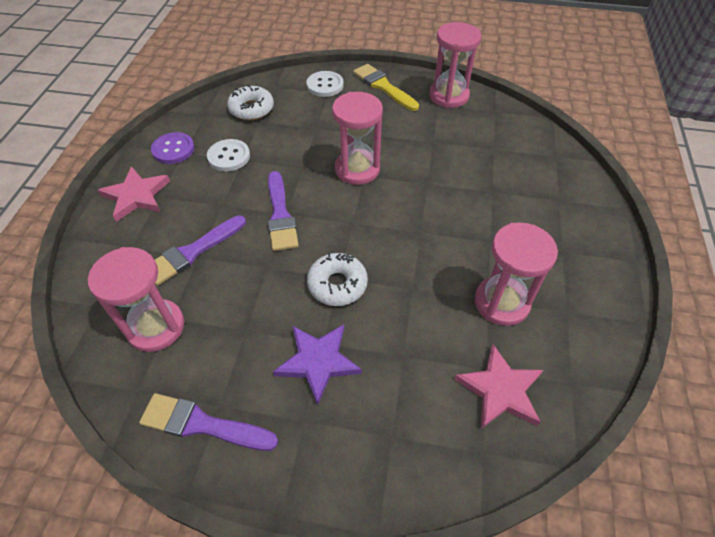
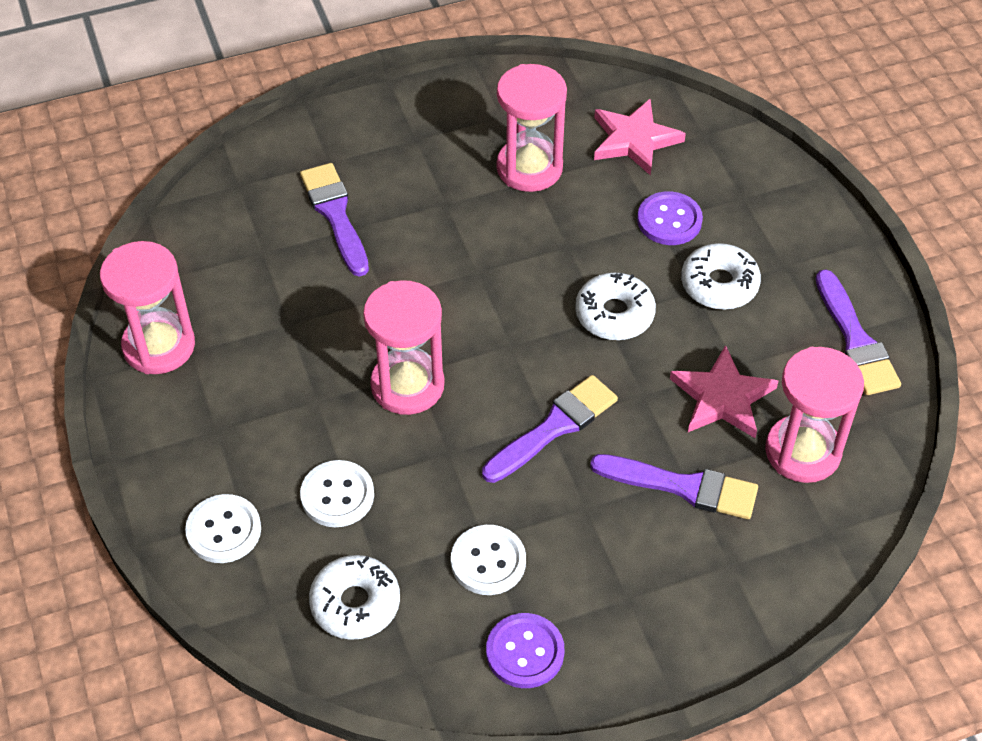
camera: 120 degrees left, 0 degrees up
(136, 196) = (648, 628): pink star -> pink star (722, 397)
(312, 122) = (337, 495): none -> white button
(318, 362) = (719, 284): purple star -> white donut
(383, 87) = (180, 443): yellow brush -> none
(399, 365) = (669, 220): none -> purple button
(507, 187) = (335, 215): none -> purple brush

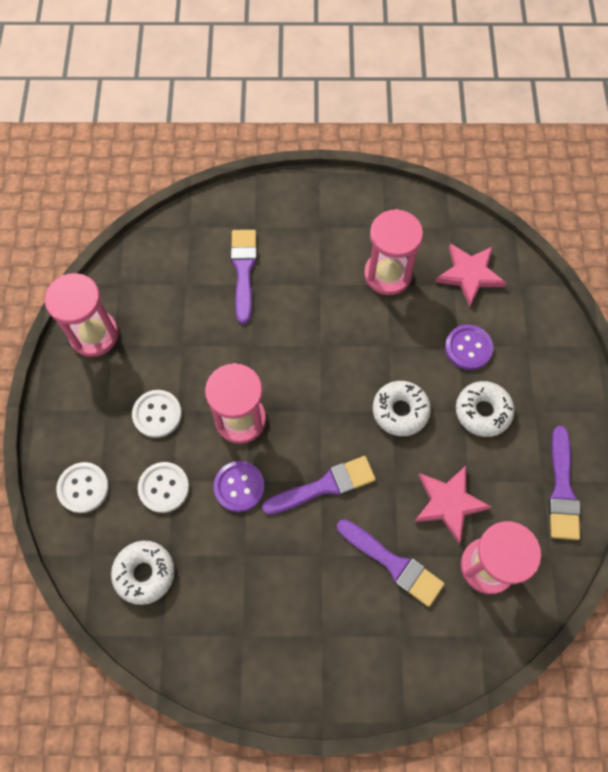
camera: 20 degrees right, 15 degrees up
(488, 561) = (241, 573): white button -> white button (157, 414)
(525, 652) = (238, 651): purple button -> purple button (239, 487)

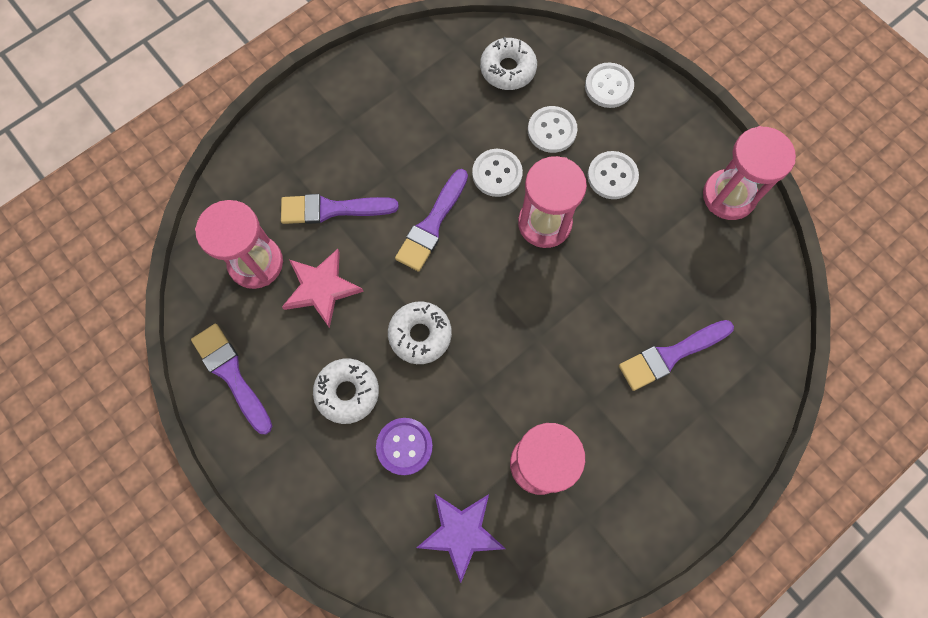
camera: 140 degrees right, 5 degrees up
(239, 487) = (497, 174): purple button -> white button
(243, 270) = (671, 355): purple brush -> purple brush turned 105 degrees clockwise
(469, 274) = (461, 532): pink star -> purple star

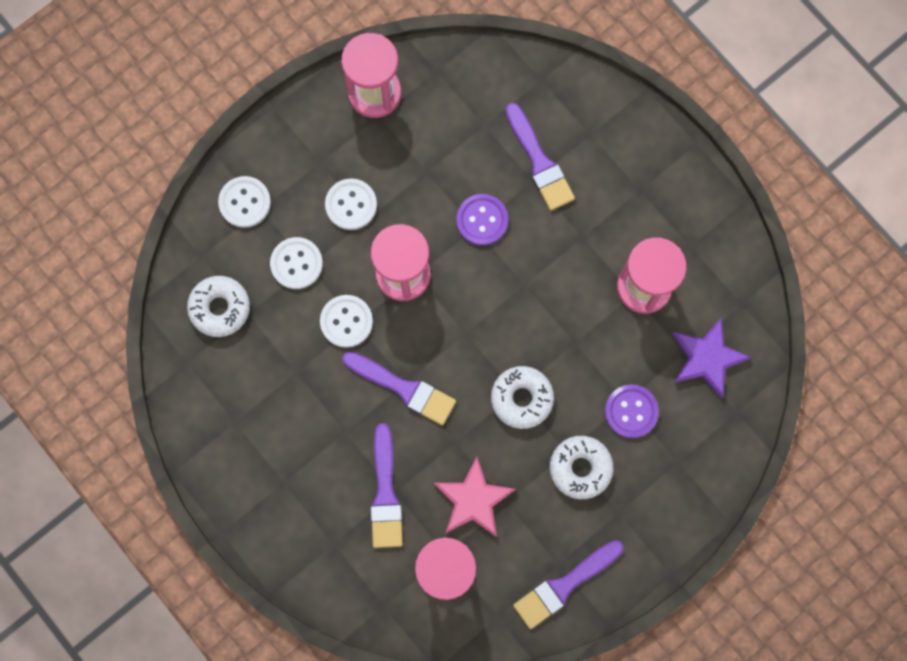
camera: 90 degrees left, 5 degrees up
(604, 297) = (482, 220): none -> purple button

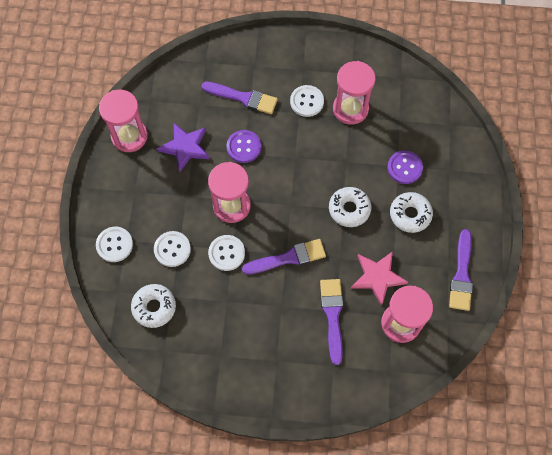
camera: 45 degrees left, 10 degrees down
(351, 205) = (171, 197): white button -> white button (307, 101)
(385, 493) = (332, 316): purple brush -> purple brush turned 135 degrees counterclockwise
(707, 358) = (412, 114): purple star -> purple star (185, 147)

